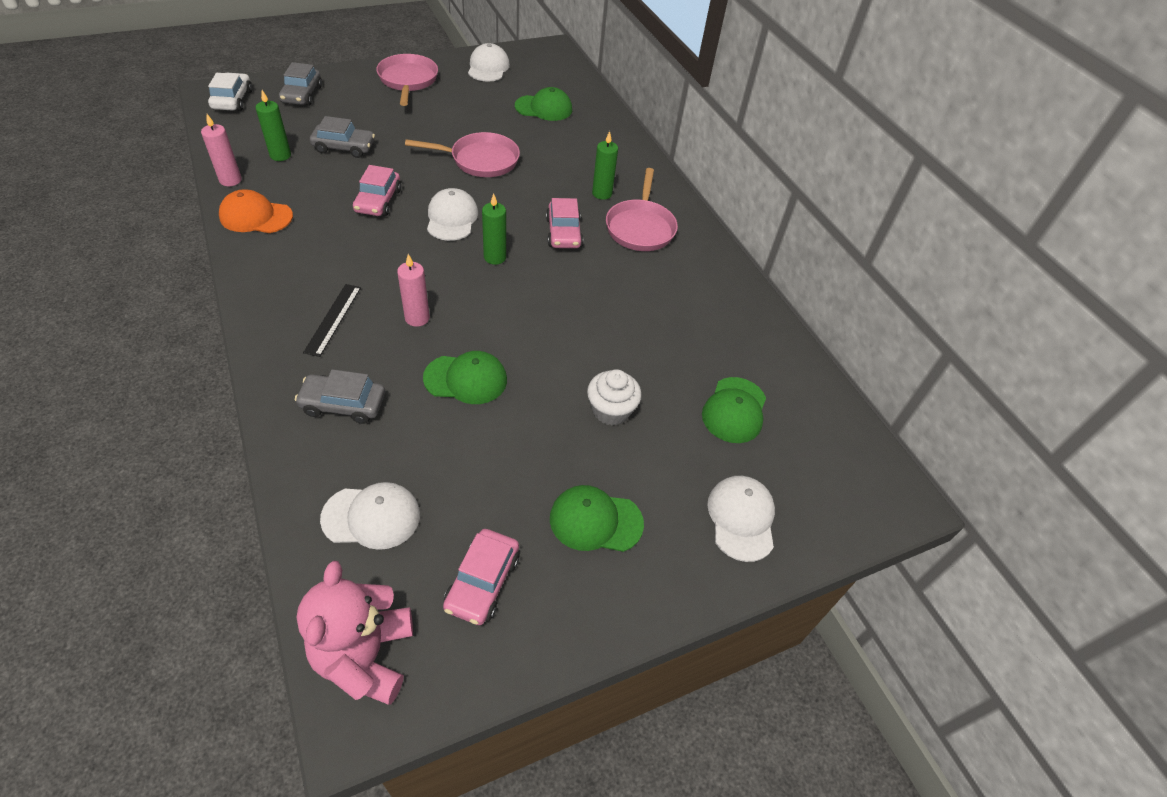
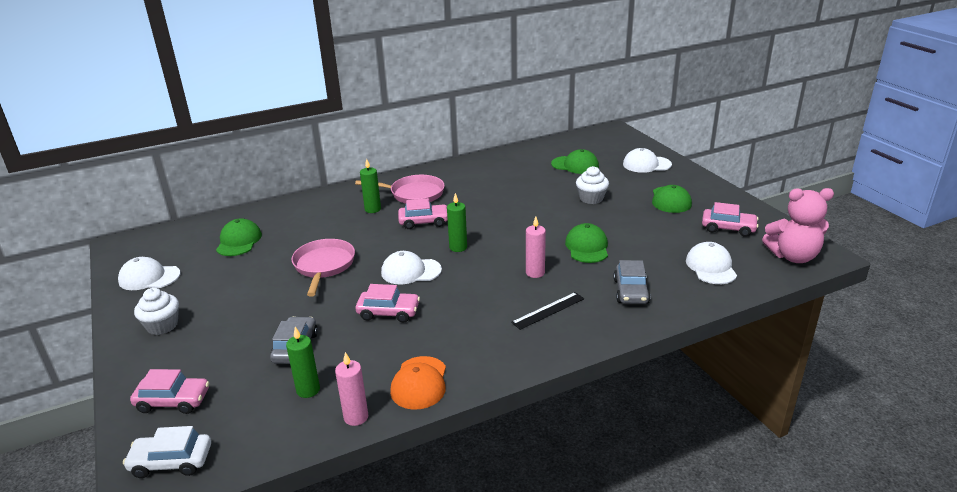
camera: 85 degrees left, 20 degrees down
(302, 94) = (173, 401): grey car -> pink car
(333, 319) = (548, 310): black ruler -> black ruler turned 45 degrees counterclockwise
(408, 81) = (162, 325): pink pan -> white cupcake

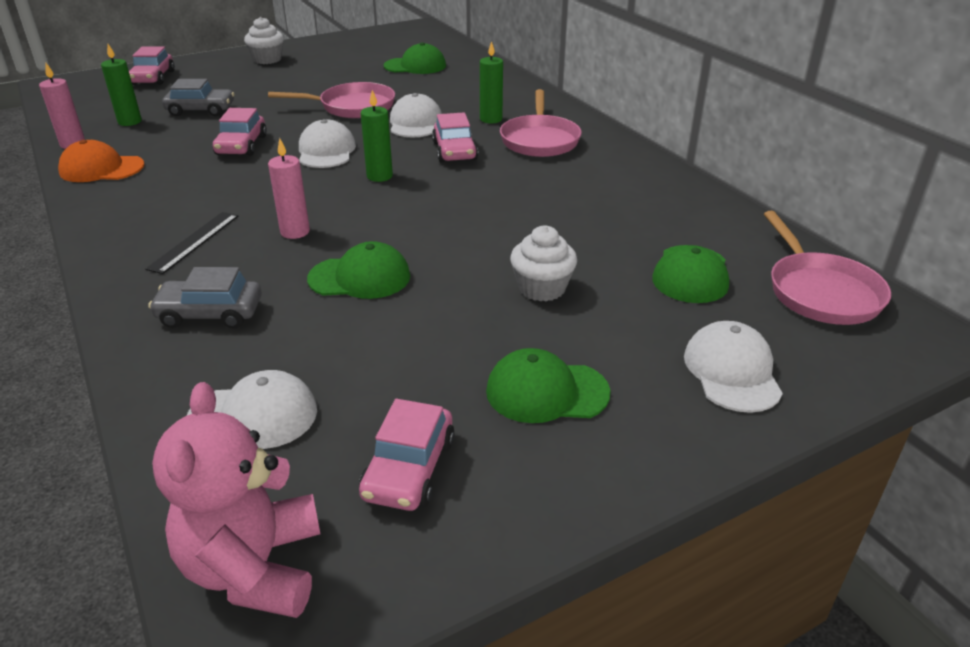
camera: 85 degrees right, 5 degrees up
(149, 277) = (351, 44): white cap -> white cap (415, 123)
(171, 461) = (77, 87): white car -> none
(548, 310) = (194, 241): black ruler -> black ruler turned 60 degrees clockwise
(586, 142) = (820, 291): none -> pink pan

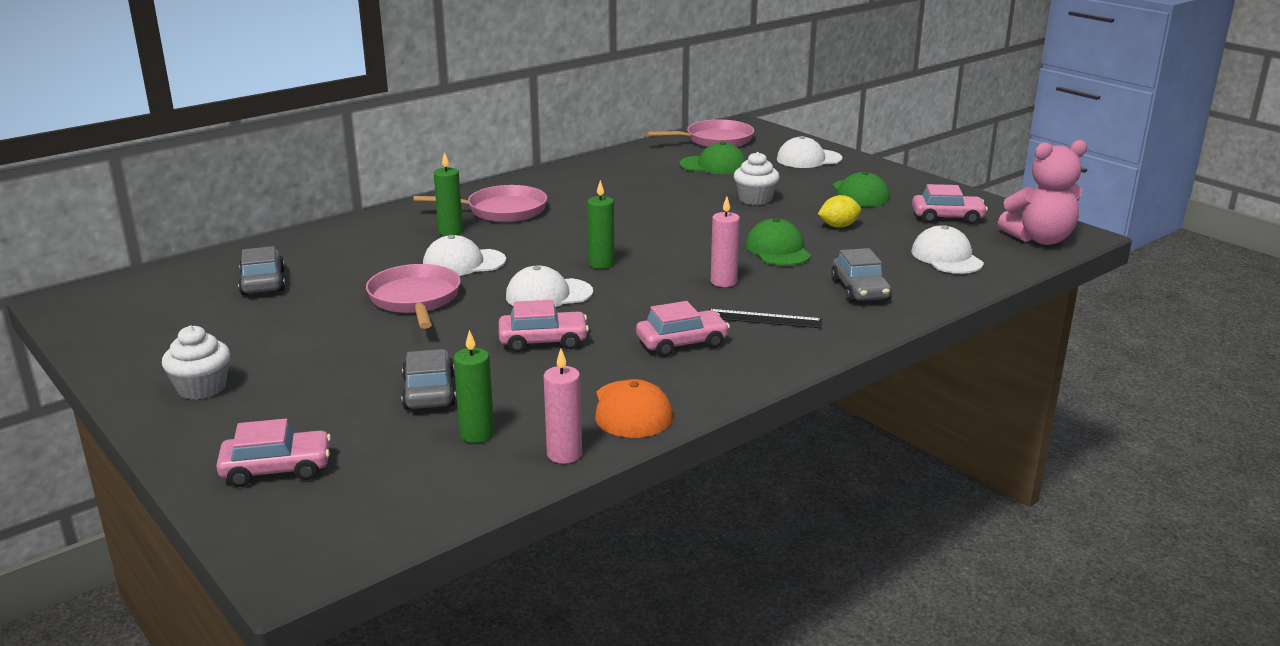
camera: 100 degrees left, 10 degrees down
(415, 66) = (263, 282): green cap -> grey car
(416, 340) = (838, 226): none -> yellow lemon
(454, 151) = (535, 240): pink car -> pink car (682, 343)

